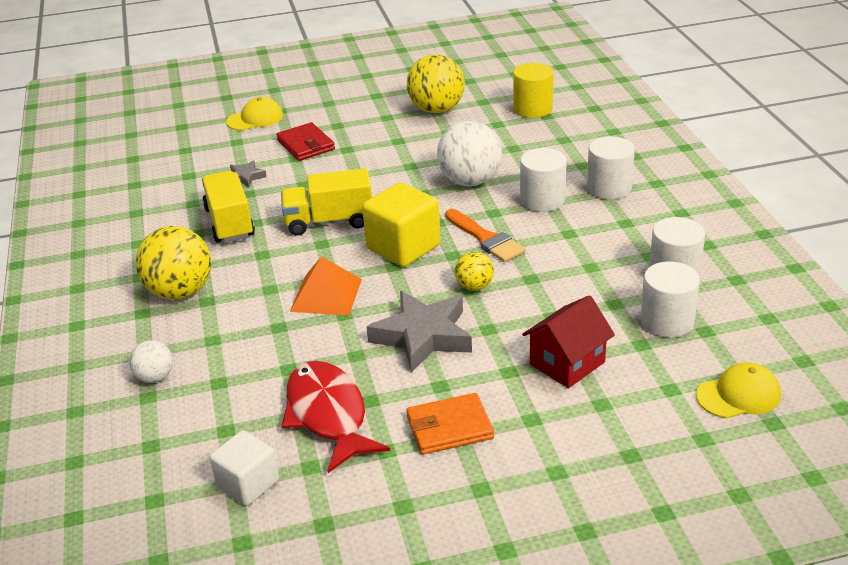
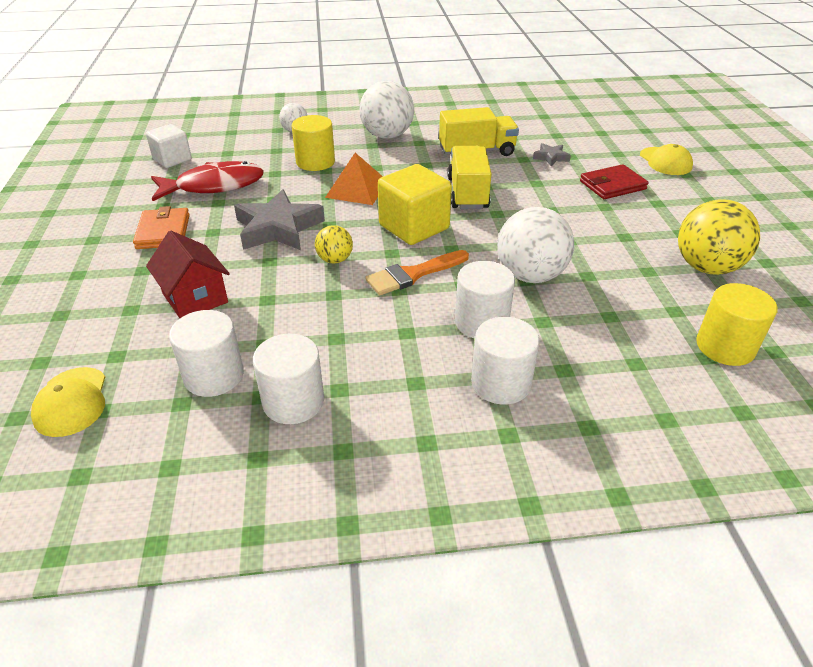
camera: 95 degrees right, 5 degrees up
(180, 292) = (387, 136): yellow ball -> white ball
(257, 339) = (315, 162): none -> yellow cylinder

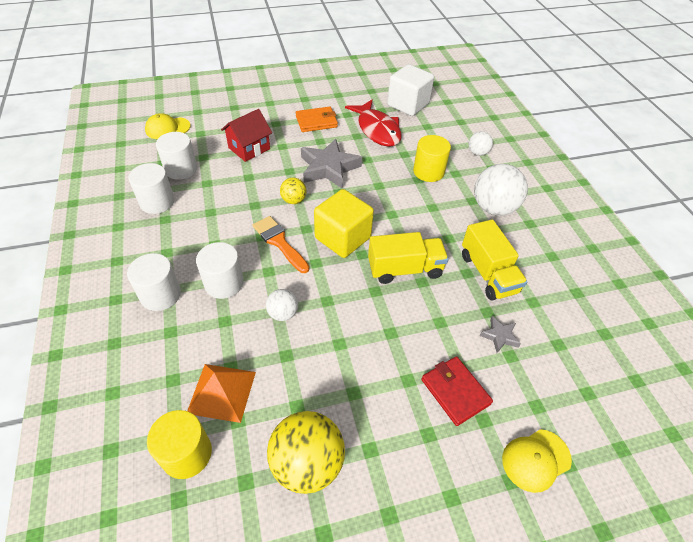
camera: 80 degrees right, 10 degrees up
(172, 159) = (408, 104): white cube -> white cube, size x1.54
(357, 189) = (393, 200): orange pyramid -> orange pyramid (222, 392)
(530, 275) = (283, 313): white ball -> white ball, size x0.53

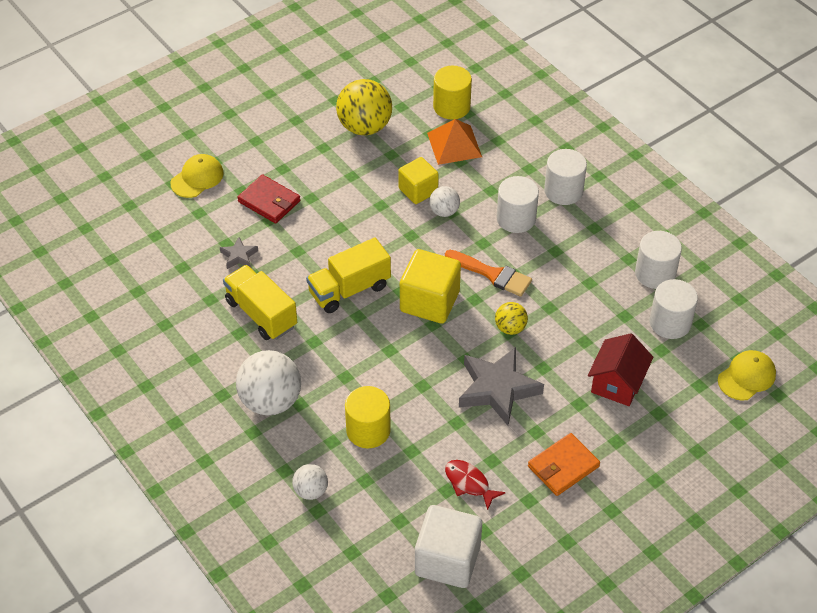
camera: 160 degrees right, 0 degrees up
(294, 346) = (418, 190): none -> yellow cube
(377, 130) = (469, 483): red fish -> red fish, size x0.54

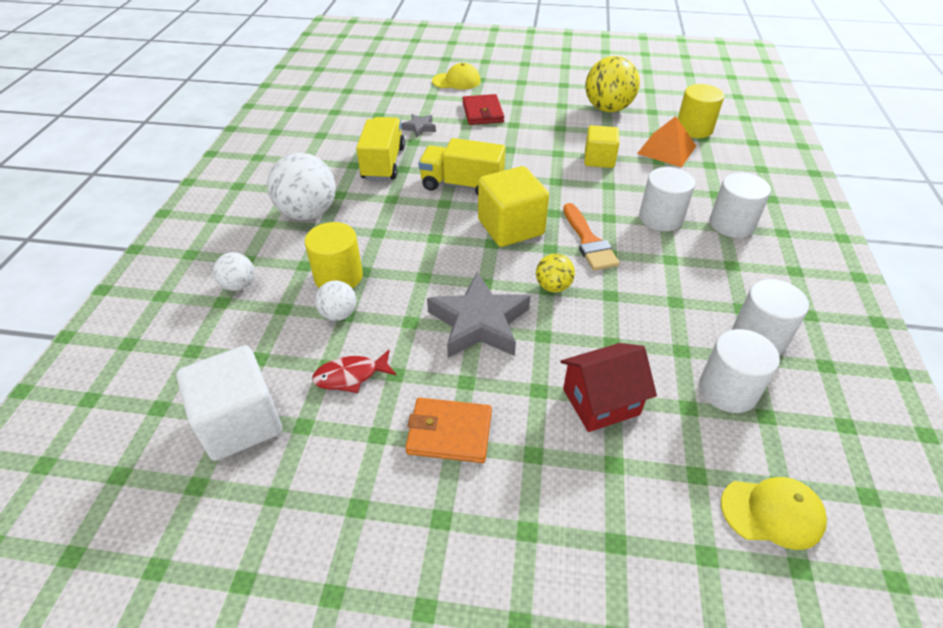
camera: 45 degrees right, 5 degrees down
(444, 211) = (603, 181): white ball -> white ball (339, 314)
(469, 483) = (351, 376): red fish -> red fish turned 105 degrees counterclockwise

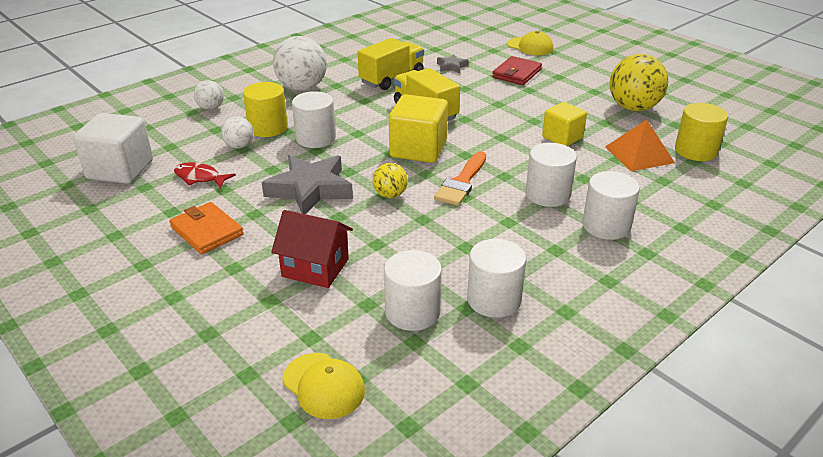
camera: 40 degrees right, 10 degrees down
(404, 264) = (315, 138): none -> white cylinder

